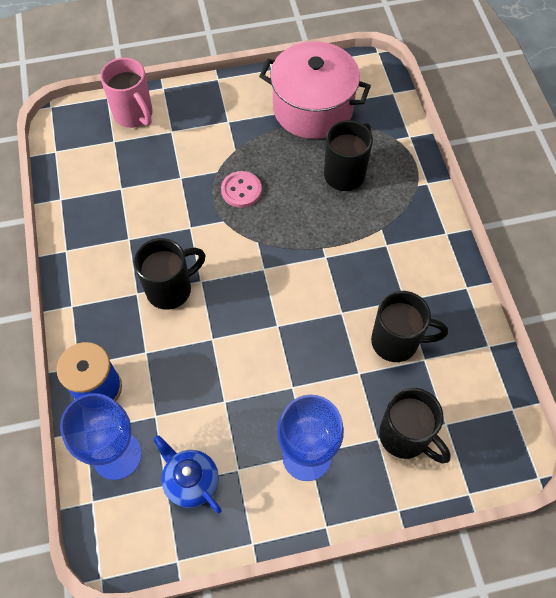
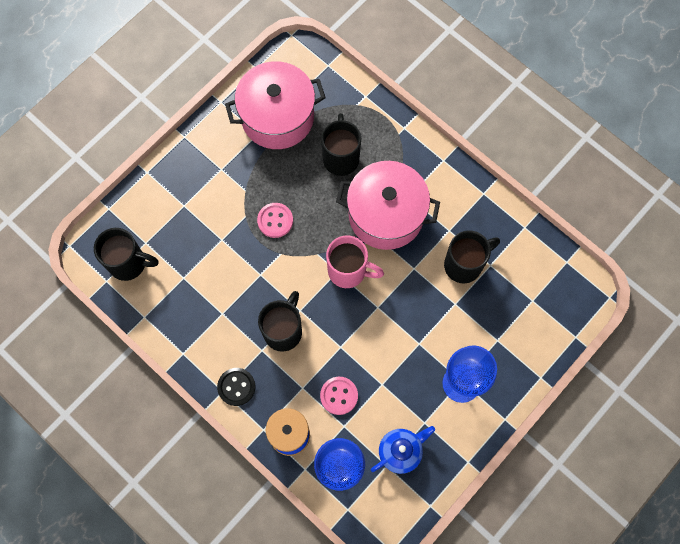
camera: 35 degrees left, 10 degrees up
(87, 310) = (236, 387): none -> black button
(134, 115) = (143, 210): pink mug -> pink mug (348, 271)
(174, 383) = (339, 396): none -> pink button
(191, 481) = (400, 451): blue teapot -> blue teapot turned 135 degrees clockwise
(351, 247) = (386, 215): none -> pink pot
(405, 437) = (513, 327): black mug -> black mug (129, 263)

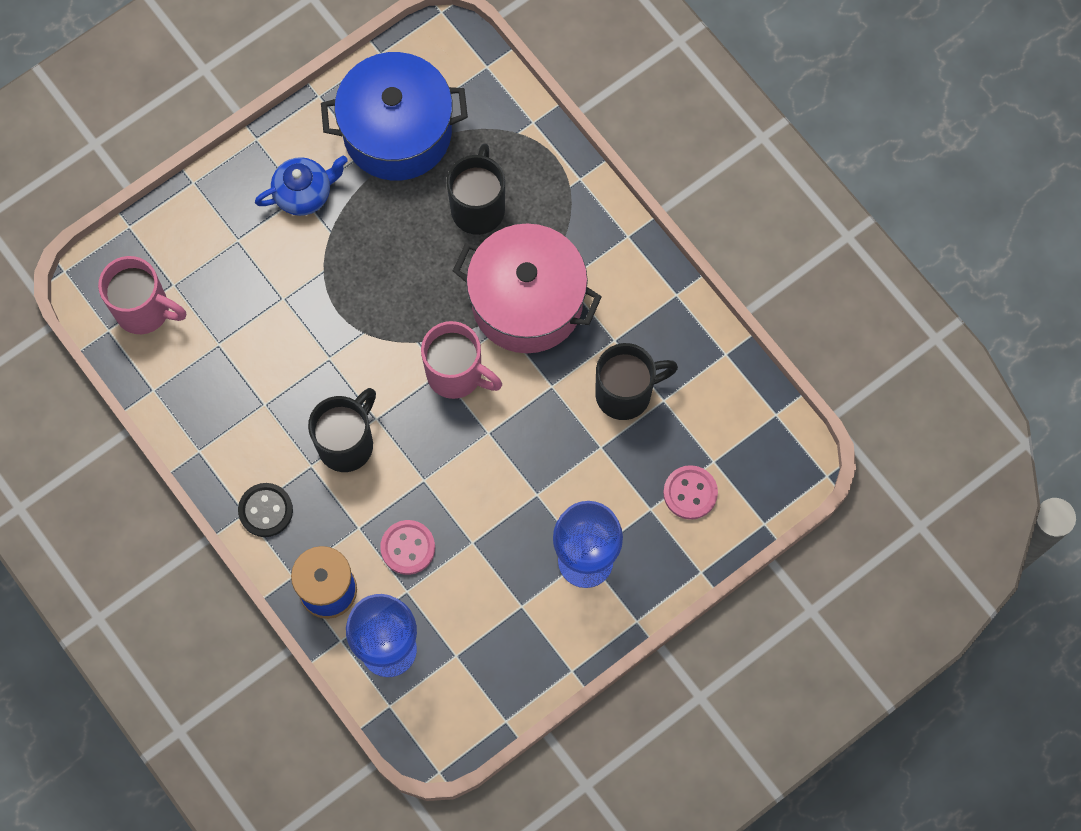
camera: 10 degrees right, 0 degrees up
(129, 263) = (145, 310): black mug -> pink mug
(275, 221) = (365, 284): pink button -> pink button (690, 493)
(277, 117) = (397, 132): pink pot -> blue pot
(400, 451) = (479, 640): blue teapot -> blue teapot (304, 194)

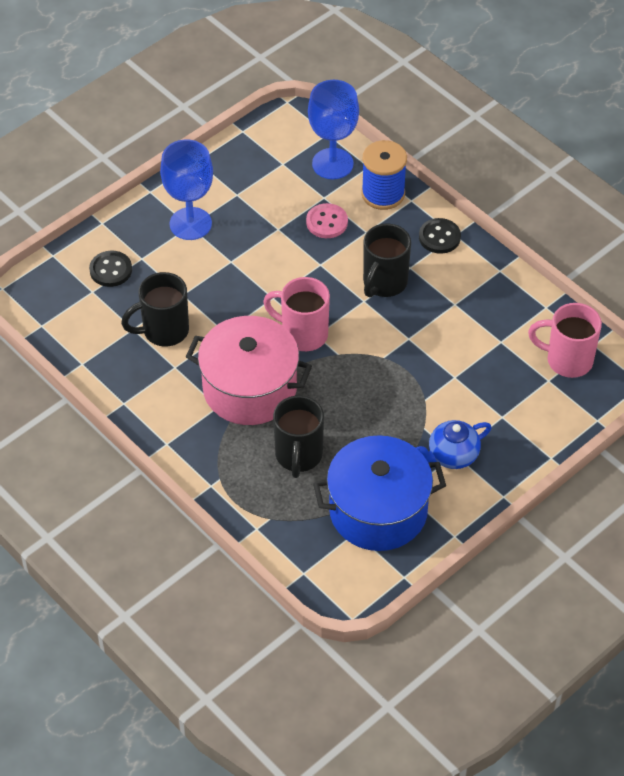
camera: 175 degrees right, 20 degrees down
(690, 493) = (111, 270): pink button -> black button

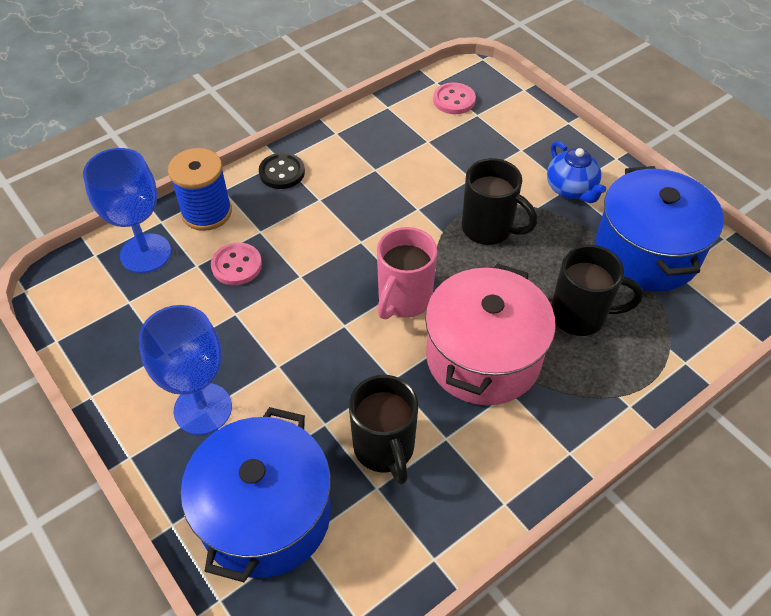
camera: 85 degrees left, 0 degrees up
(111, 270) = (265, 514): black button -> blue pot
(384, 283) = (338, 222): black mug -> black mug (489, 229)
(567, 360) = (454, 100): pink mug -> pink button

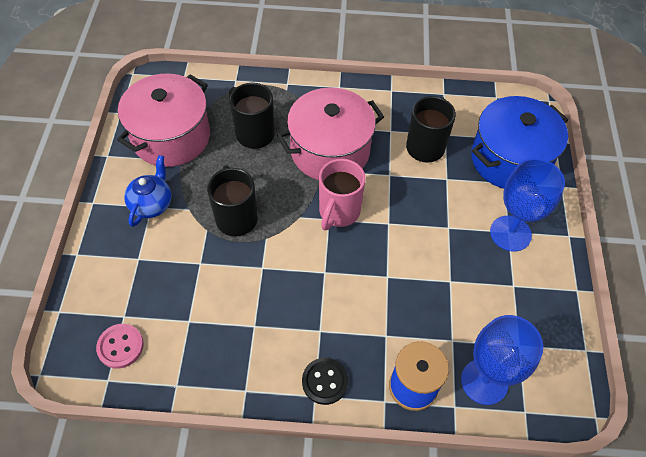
camera: 140 degrees left, 5 degrees up
(236, 265) = (424, 318): pink button -> none
(403, 300) = (338, 212): pink mug -> pink mug turned 135 degrees clockwise
(646, 252) = (171, 137): blue pot -> pink pot

